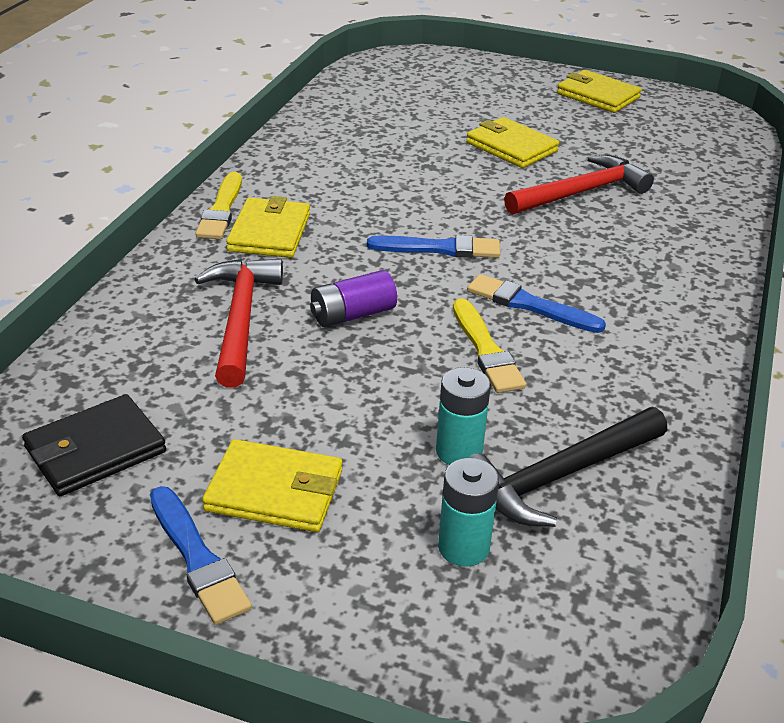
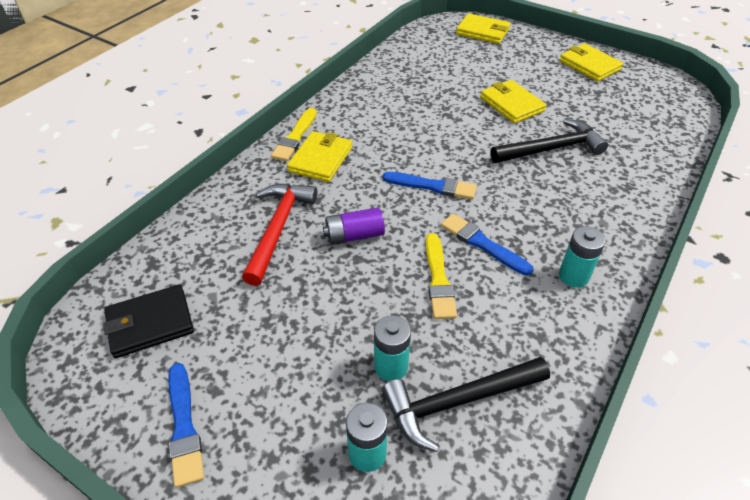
camera: 15 degrees right, 10 degrees up
(275, 491) = (253, 378): yellow wallet -> yellow wallet (482, 31)
(581, 192) = (551, 149): red hammer -> black hammer
(657, 326) = (573, 276): none -> turquoise battery

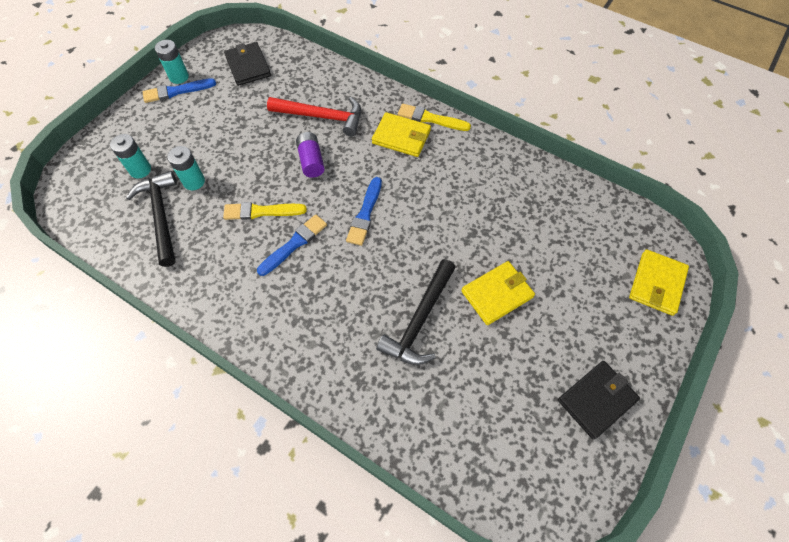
camera: 90 degrees right, 15 degrees up
(551, 149) = (419, 320): black hammer -> black hammer turned 45 degrees clockwise
(573, 276) = (252, 305): turquoise battery -> turquoise battery (179, 77)
(589, 65) = (596, 400): yellow wallet -> black wallet

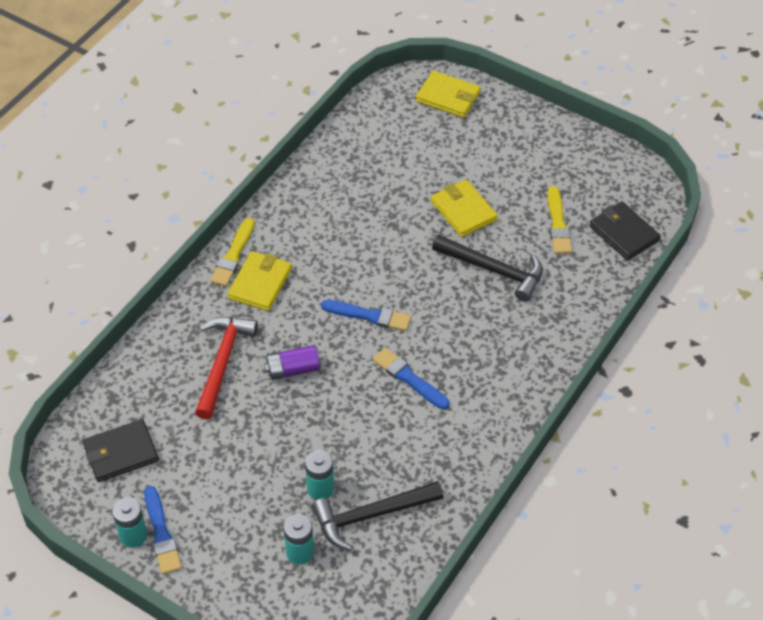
camera: 90 degrees left, 10 degrees down
(261, 211) = (366, 413): yellow brush -> yellow brush (558, 224)
(596, 400) = (561, 152): black wallet -> black wallet (624, 233)

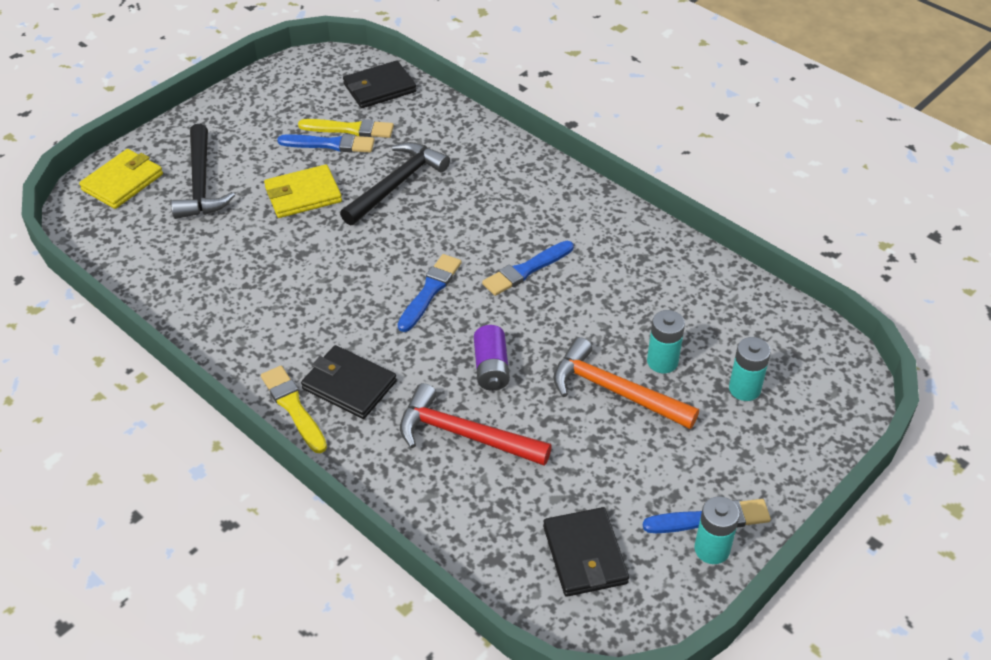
camera: 80 degrees left, 5 degrees down
(233, 255) = (293, 407): yellow brush -> yellow brush turned 150 degrees counterclockwise
(260, 283) = (349, 385): yellow wallet -> black wallet
(282, 457) = (615, 391): none -> orange hammer
(371, 515) = (701, 323): black hammer -> black hammer (200, 183)
(533, 215) = (330, 144): none -> blue brush

